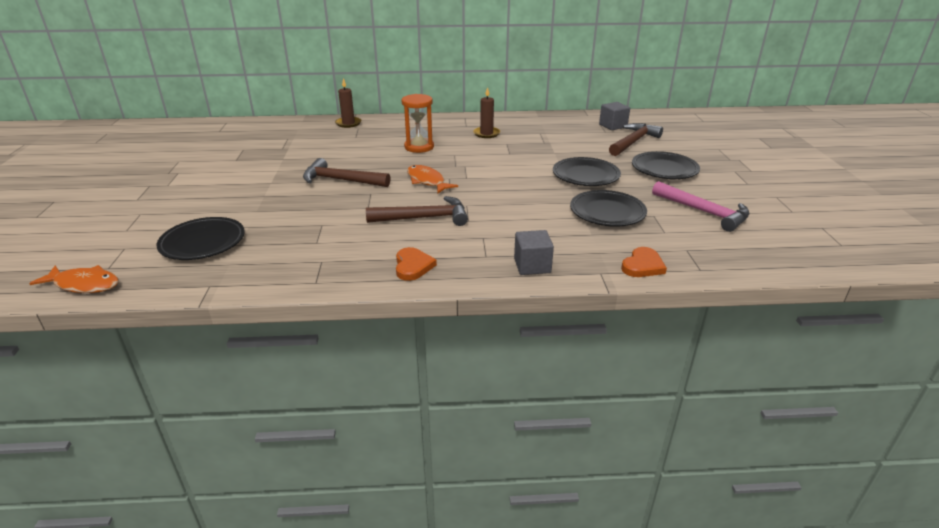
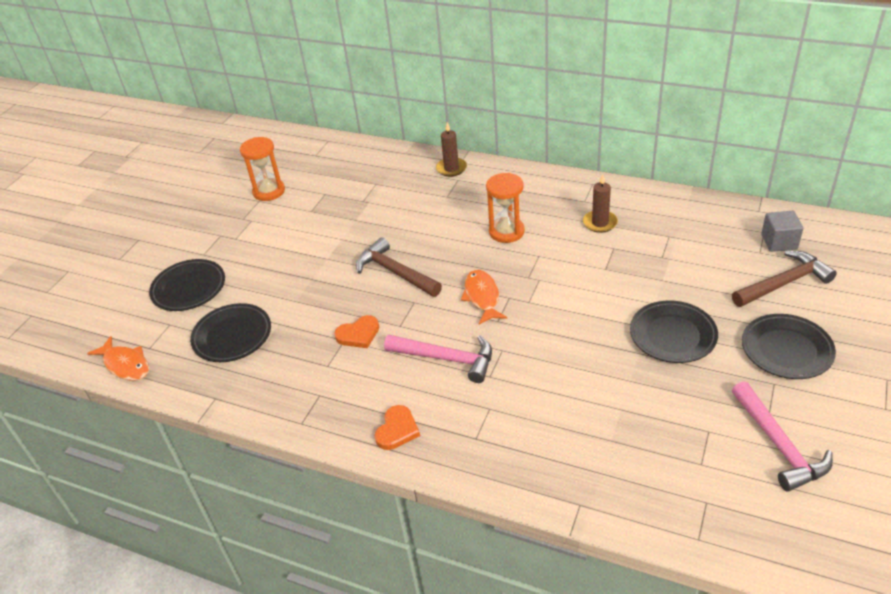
camera: 30 degrees right, 10 degrees up
(185, 155) = (269, 191): none -> orange hourglass
(424, 218) = (447, 359): brown hammer -> pink hammer
(532, 265) = (514, 469): grey cube -> none
(607, 212) = (654, 409): black plate -> black plate (189, 288)
(642, 265) = (634, 510): orange heart -> orange heart (358, 334)

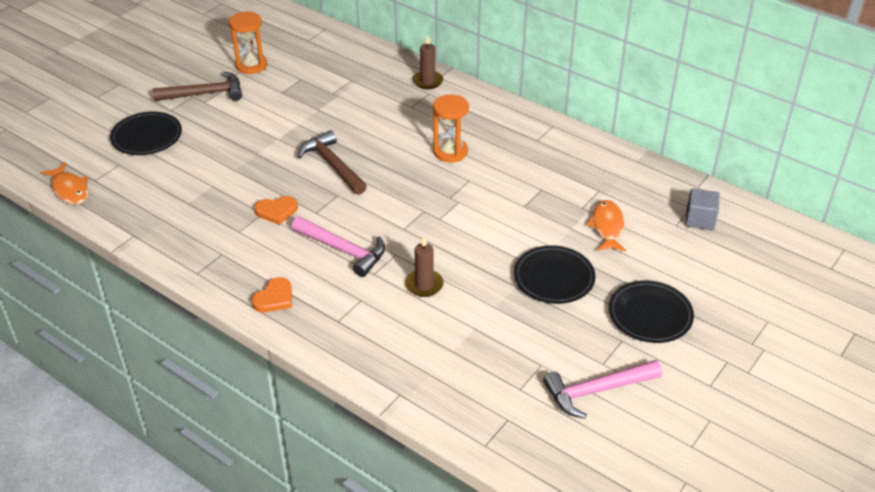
camera: 10 degrees right, 0 degrees up
(232, 336) = (168, 187): black plate -> none
(482, 297) = (400, 205): orange fish -> orange fish (607, 227)
(600, 223) = (540, 163): brown candle -> brown candle (424, 285)
(779, 445) = (596, 391): pink hammer -> pink hammer turned 75 degrees clockwise
(784, 283) = (682, 257): brown hammer -> brown hammer (205, 94)

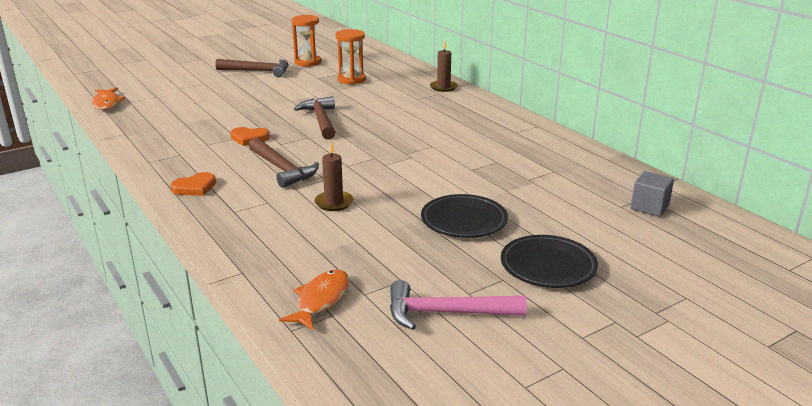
camera: 20 degrees right, 15 degrees down
(147, 137) = (192, 86): black plate -> none
(343, 250) = (282, 169): pink hammer -> brown hammer
(450, 152) = (429, 127): orange hourglass -> orange hourglass (351, 79)
(607, 227) = (545, 196): orange fish -> orange fish (321, 300)

